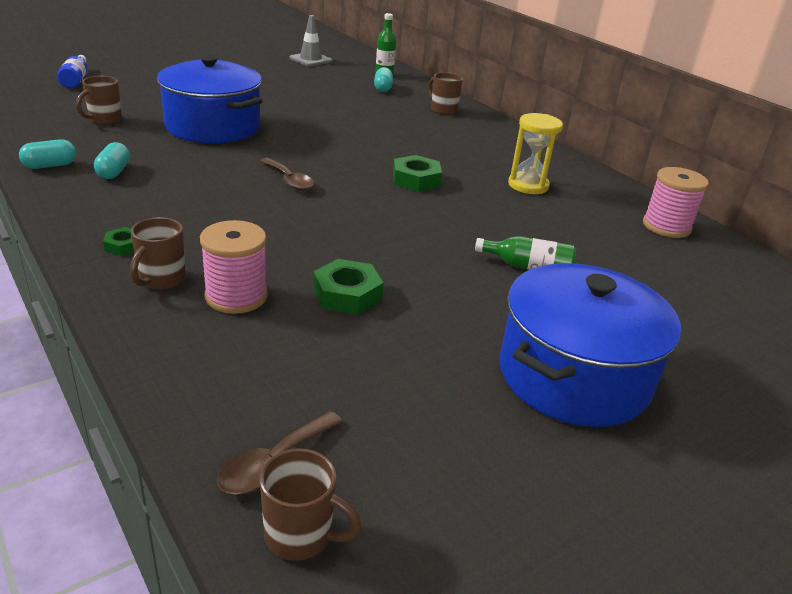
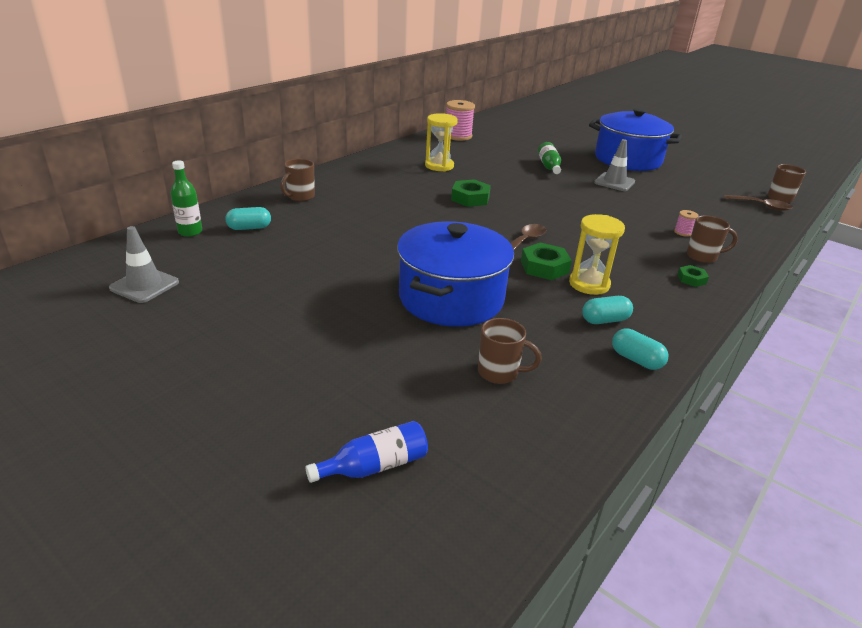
camera: 105 degrees left, 0 degrees up
(176, 185) = (589, 284): none -> yellow hourglass
(236, 296) = (683, 232): pink spool -> pink spool, size x0.48
(347, 294) = (638, 205): green nut -> green nut (544, 267)
(449, 308) = (614, 182): none -> grey traffic cone

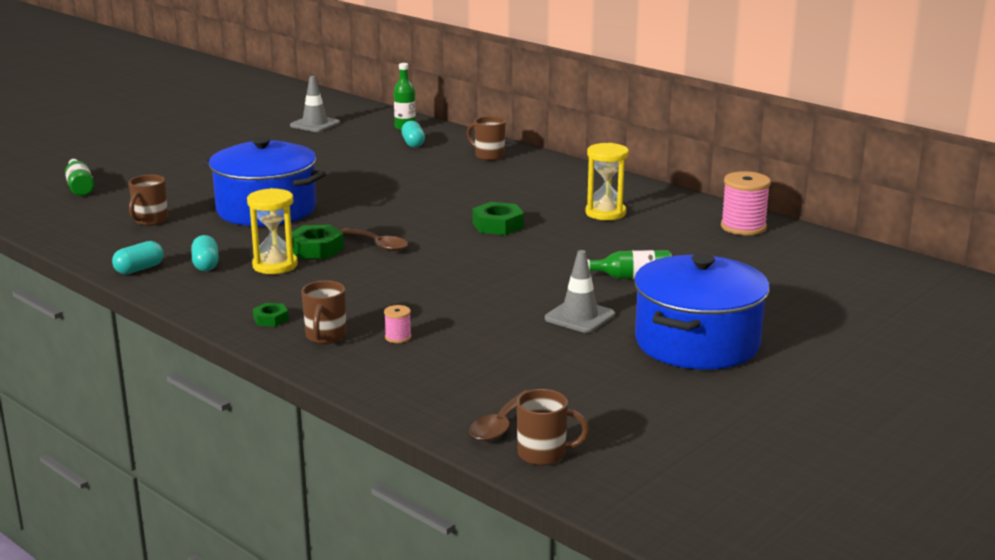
camera: 95 degrees right, 10 degrees down
(374, 466) = (80, 186): blue bottle -> green bottle

